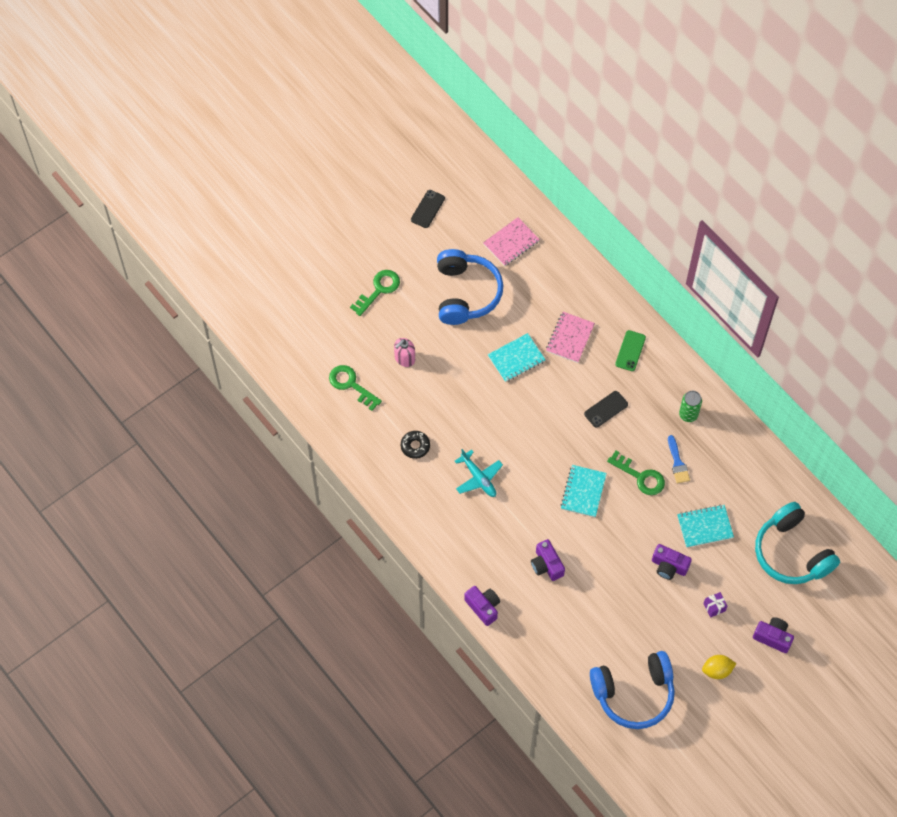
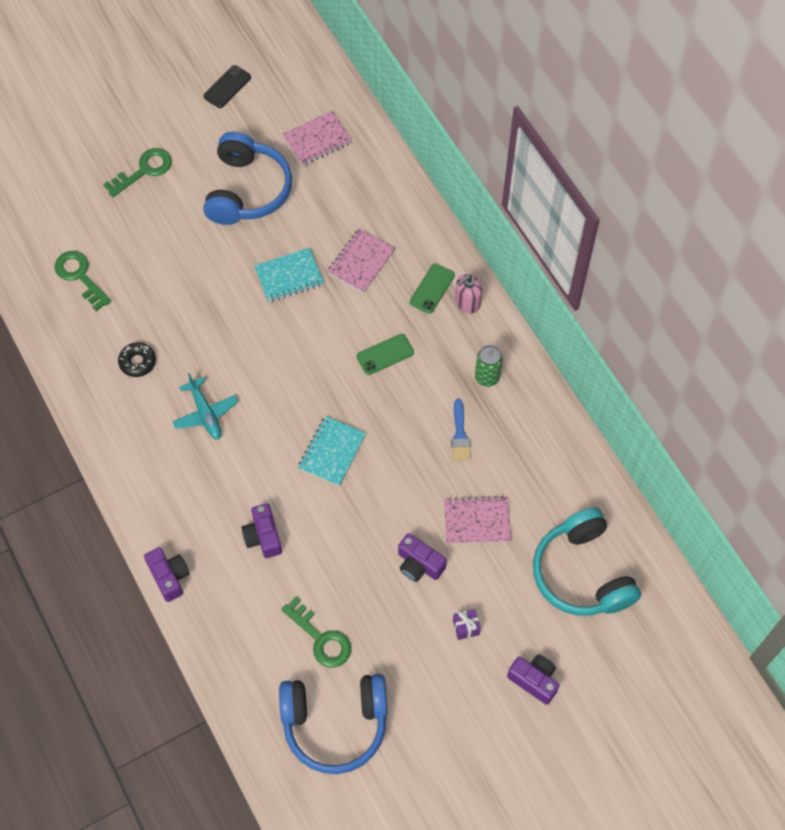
camera: 10 degrees right, 0 degrees up
(404, 358) = (153, 255): pink soap dispenser -> pink soap dispenser (467, 302)
(606, 409) = (385, 354): black phone -> green phone
(640, 476) = (409, 444): green key -> green key (321, 638)
(705, 527) = (476, 521): turquoise notebook -> pink notebook
(717, 670) = (451, 712): yellow lemon -> none

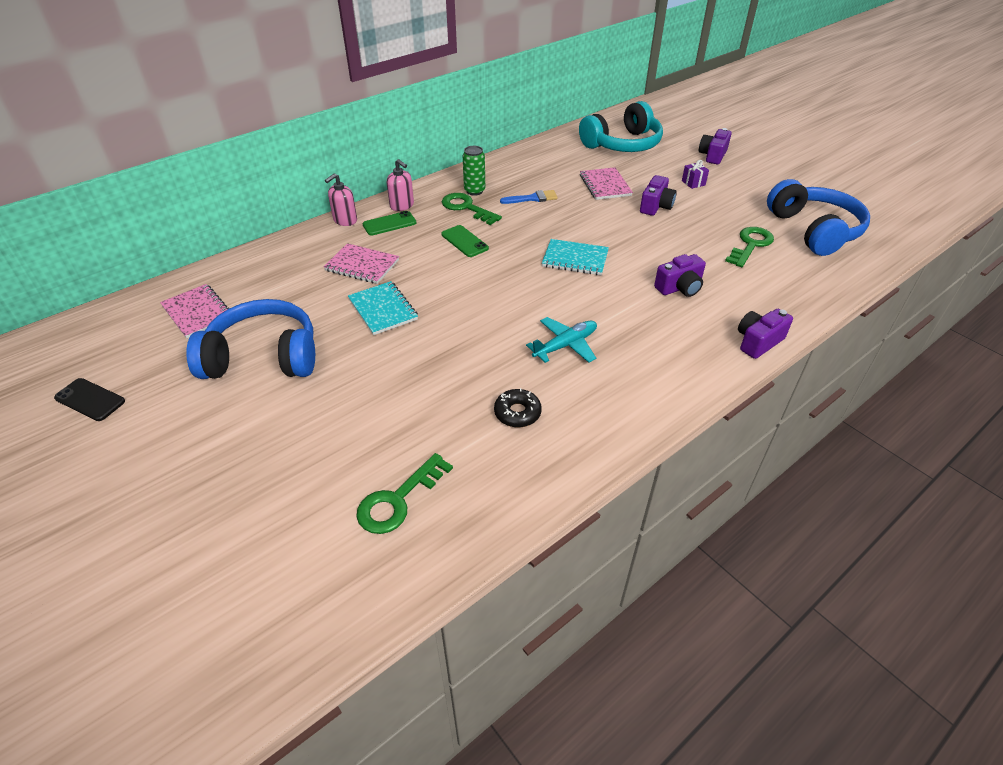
camera: 100 degrees left, 20 degrees down
(144, 170) = (217, 462): green key -> green key (466, 208)
(432, 288) = (389, 224): green phone -> green phone turned 45 degrees counterclockwise
(446, 248) = (345, 220): none -> pink soap dispenser

